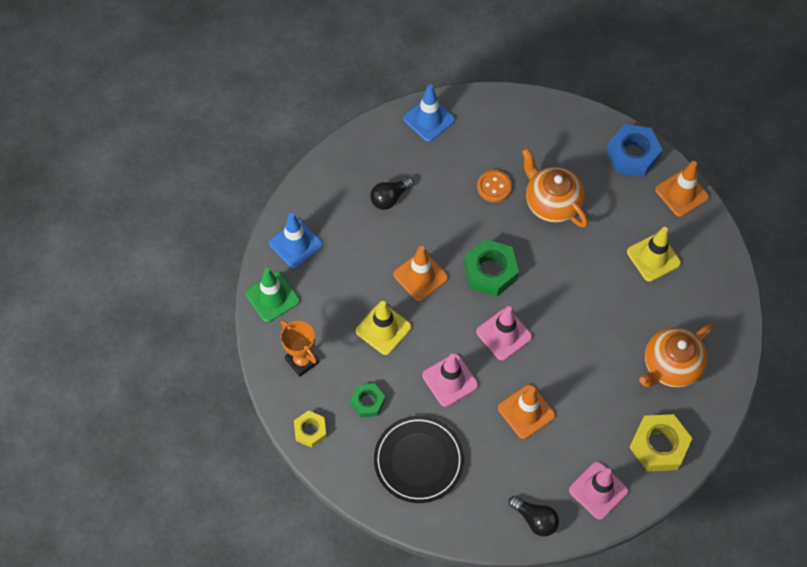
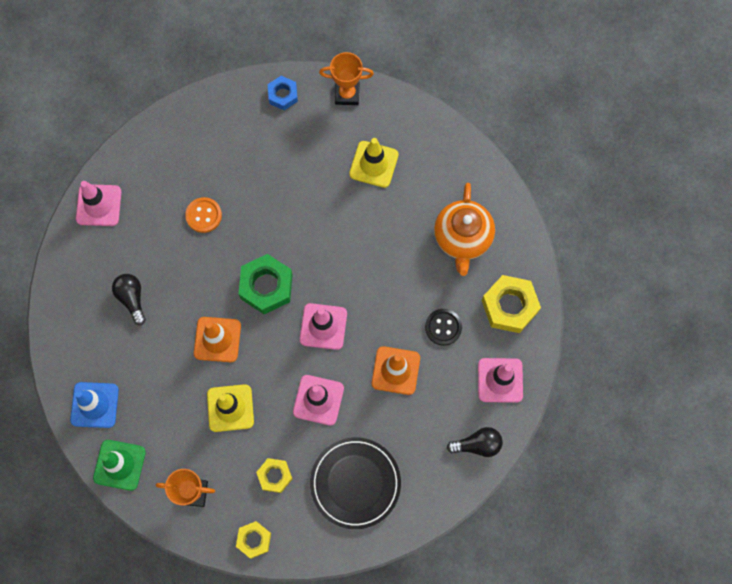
camera: 45 degrees left, 10 degrees up
(367, 402) = (274, 476): green nut -> yellow nut
(390, 198) = (132, 298): black light bulb -> black light bulb turned 150 degrees clockwise
(429, 119) = (99, 205): blue traffic cone -> pink traffic cone
(551, 203) = (259, 189): orange teapot -> none
(592, 414) = (443, 327): none -> black button
(632, 155) = (283, 95): blue nut -> blue nut, size x0.60
(681, 193) = (347, 94): orange traffic cone -> orange trophy

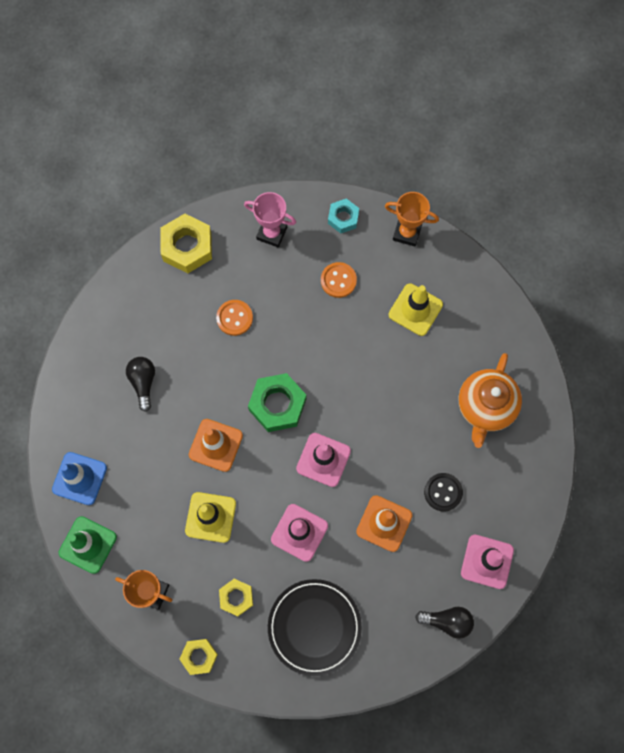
camera: 15 degrees right, 0 degrees up
(99, 205) = (135, 282): pink traffic cone -> none
(218, 126) = (272, 233): none -> pink trophy
(283, 95) = (343, 218): blue nut -> turquoise nut
(293, 155) = (338, 280): none -> orange button
(509, 306) = (515, 488): yellow nut -> yellow nut (187, 247)

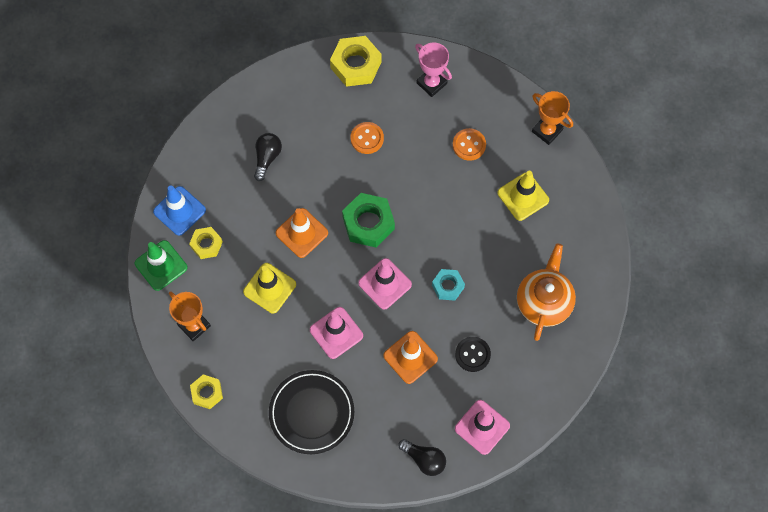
camera: 25 degrees right, 5 degrees down
(236, 597) = (259, 361): yellow nut -> yellow nut (206, 244)
(343, 218) = (498, 96): turquoise nut -> turquoise nut (448, 286)
(485, 407) = (544, 302): orange teapot -> orange teapot turned 150 degrees clockwise

